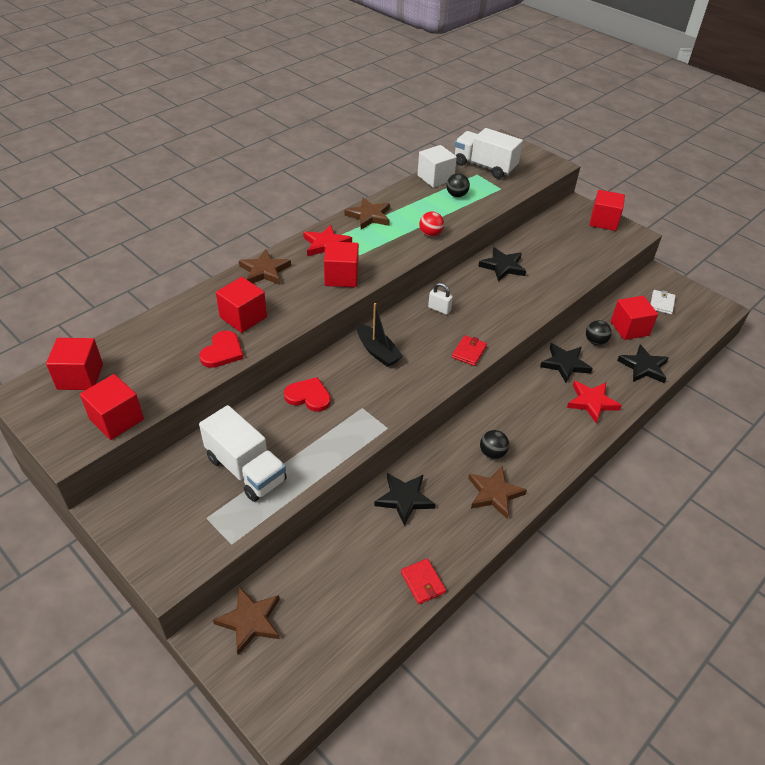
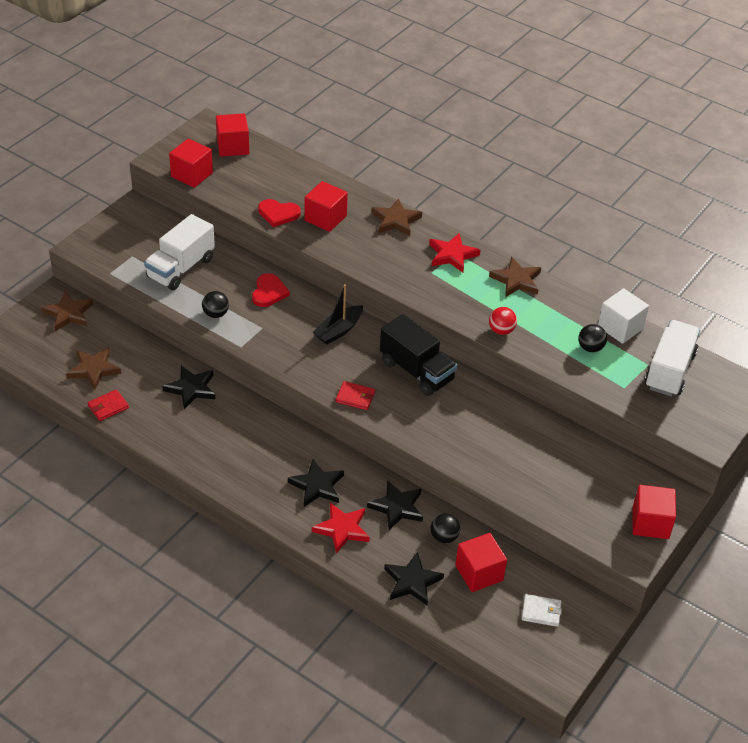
camera: 80 degrees right, 0 degrees up
(341, 277) = (403, 272): red cube -> none
(439, 309) = (416, 371): white padlock -> black truck
(492, 453) = (255, 447): black ball -> black ball (216, 314)
(494, 493) = (206, 450): brown star -> brown star (94, 369)
(503, 266) = (510, 421): black star -> black star (317, 486)

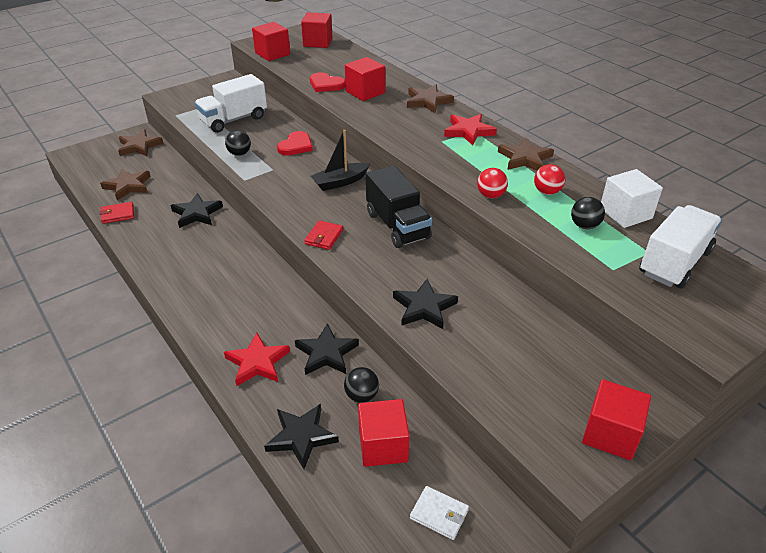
camera: 20 degrees right, 5 degrees down
(317, 486) = (257, 315): black star -> black star (424, 307)
(355, 397) = (324, 237): red wallet -> red wallet turned 75 degrees clockwise
(548, 317) = (547, 192): none -> red ball

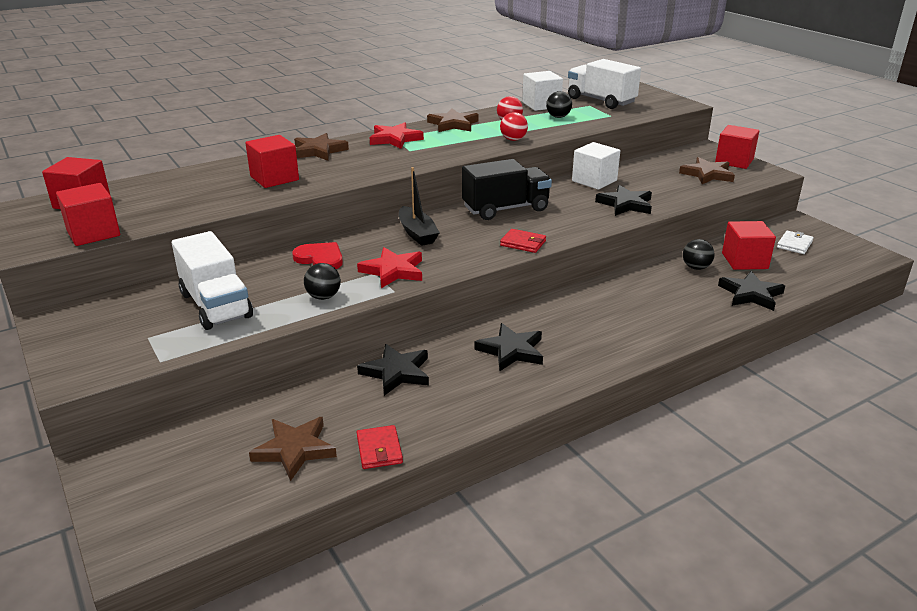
camera: 85 degrees left, 10 degrees down
(139, 146) = (155, 453): brown star -> brown star (707, 174)
(257, 362) = (670, 317): red star -> red star (393, 271)
(326, 84) = (236, 198): red heart -> none
(326, 353) = (649, 282): black star -> black star (511, 350)
(487, 286) = (594, 181): none -> white cube

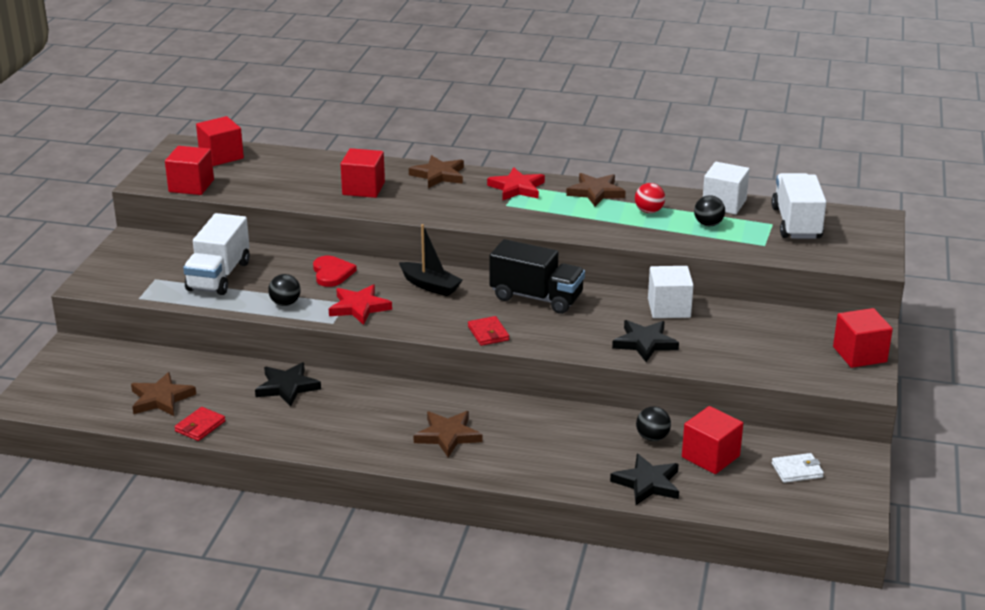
camera: 45 degrees right, 0 degrees up
(417, 233) = (430, 286): black boat -> black boat turned 75 degrees counterclockwise
(511, 350) = (381, 415): black star -> none
(513, 139) = (611, 231): red ball -> none
(707, 174) = (794, 354): brown star -> brown star (448, 436)

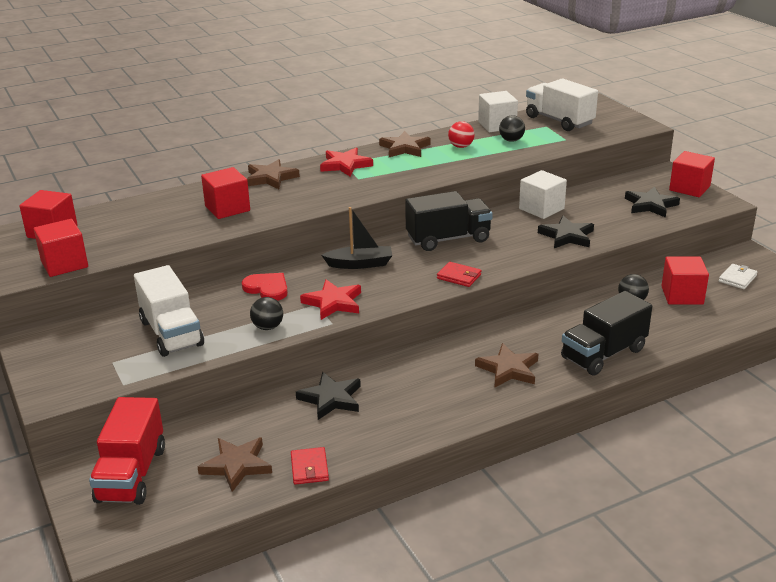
camera: 40 degrees left, 0 degrees up
(96, 369) = (131, 474): none -> red truck
(545, 466) = (603, 354): none -> black truck
(647, 483) = (679, 331): black star -> black star (650, 205)

